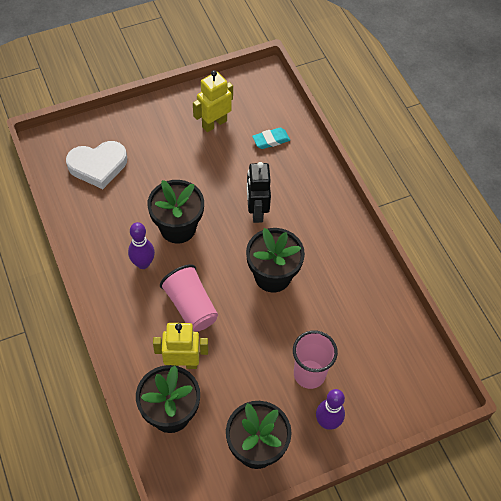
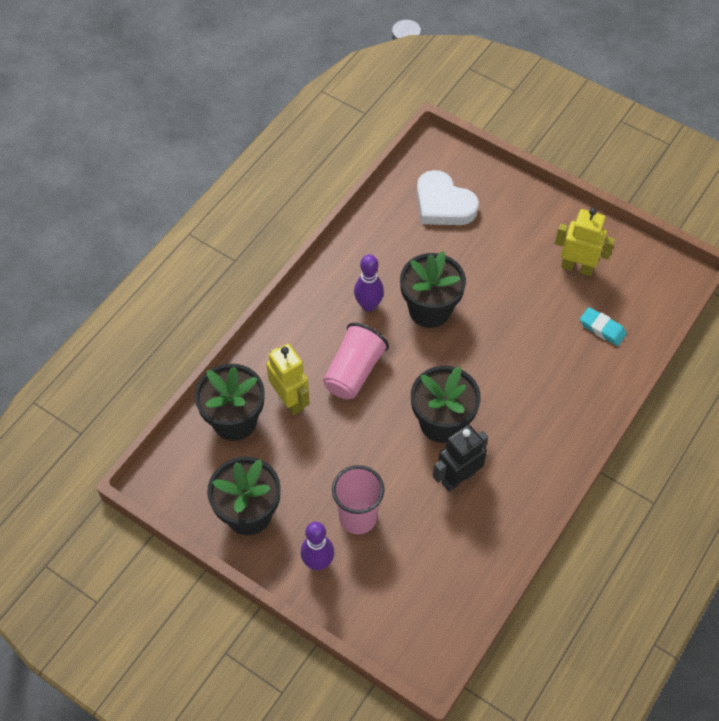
camera: 60 degrees right, 0 degrees up
(256, 211) = (504, 365): black robot -> black robot (458, 478)

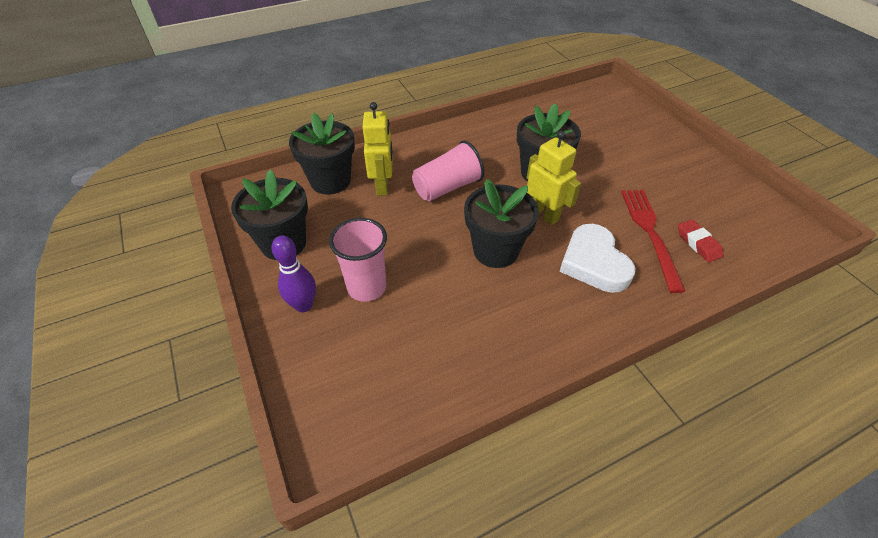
camera: 30 degrees right, 10 degrees down
(368, 305) = (491, 153): purple bowling pin -> none
(443, 204) = (596, 117): white heart -> white heart (594, 263)
(458, 478) = (480, 298): black robot -> none
(559, 336) = (650, 233): none -> red fork
(577, 267) = (695, 192): yellow robot -> yellow robot (543, 214)
(602, 329) = (698, 243): turquoise eraser -> red eraser

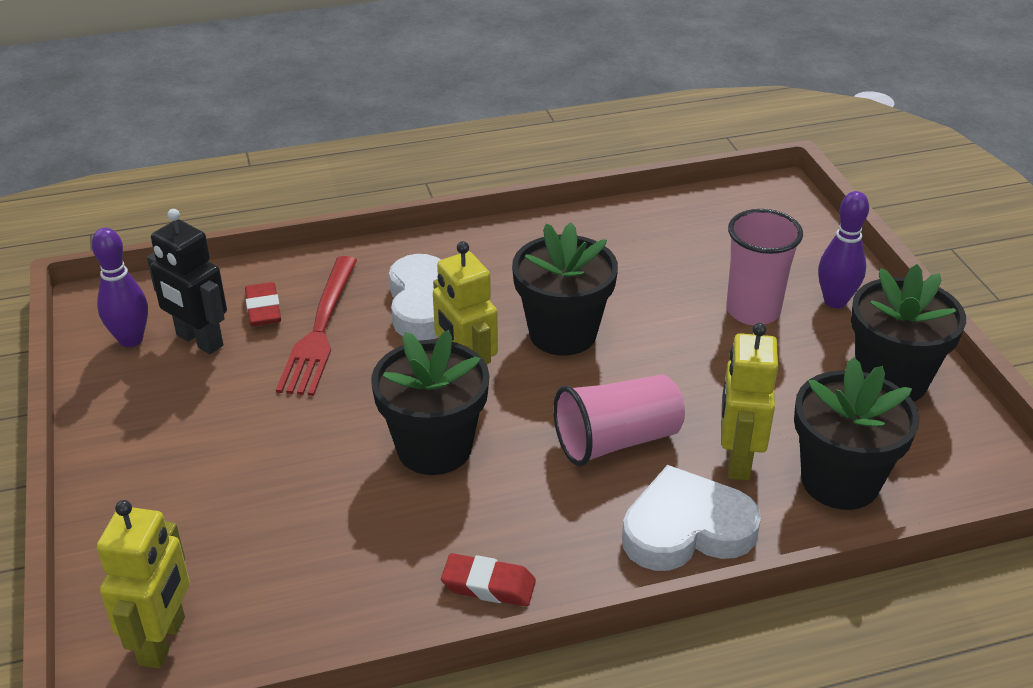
camera: 170 degrees left, 10 degrees down
(408, 152) = (686, 529): none -> white heart
(489, 124) = (488, 585): none -> red eraser
(603, 97) = (163, 641): none -> yellow robot
(715, 216) = (199, 341): none -> black robot
(754, 212) = (131, 340): none -> purple bowling pin

